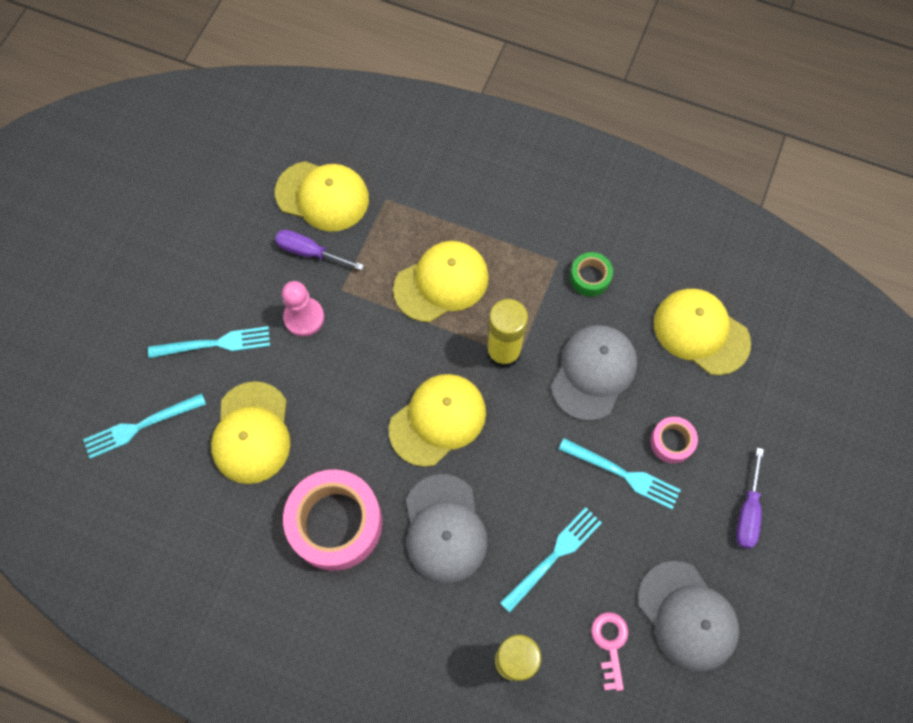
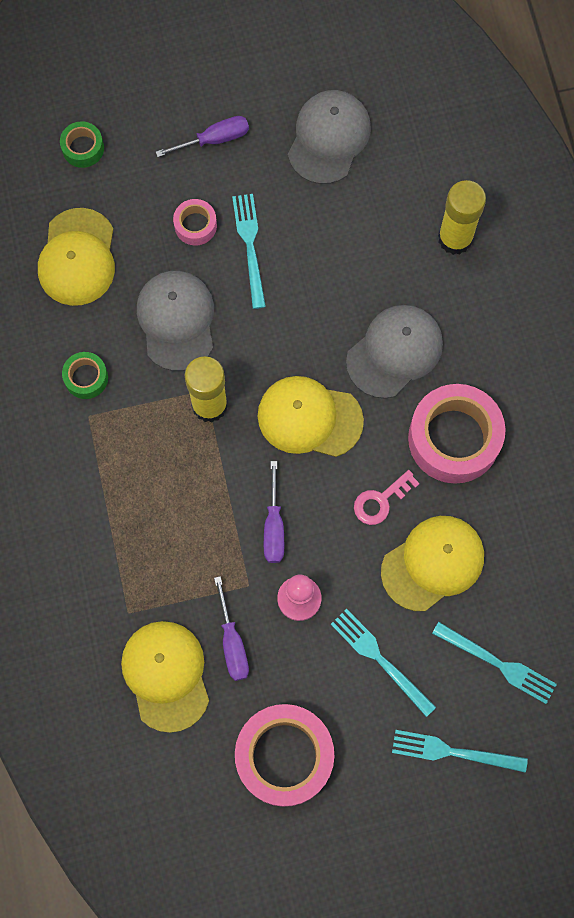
camera: 125 degrees left, 5 degrees up
(205, 235) = (284, 756): none -> pink tape
(371, 335) = (274, 527): none -> purple screwdriver
(441, 283) = (180, 502): yellow cap -> none
(554, 556) = (354, 257): turquoise fork -> turquoise fork (453, 752)
(593, 372) = (176, 321): grey cap -> grey cap turned 90 degrees clockwise
(610, 644) = (390, 179): pink key -> pink key (381, 501)
(804, 397) = (83, 148): none -> green tape

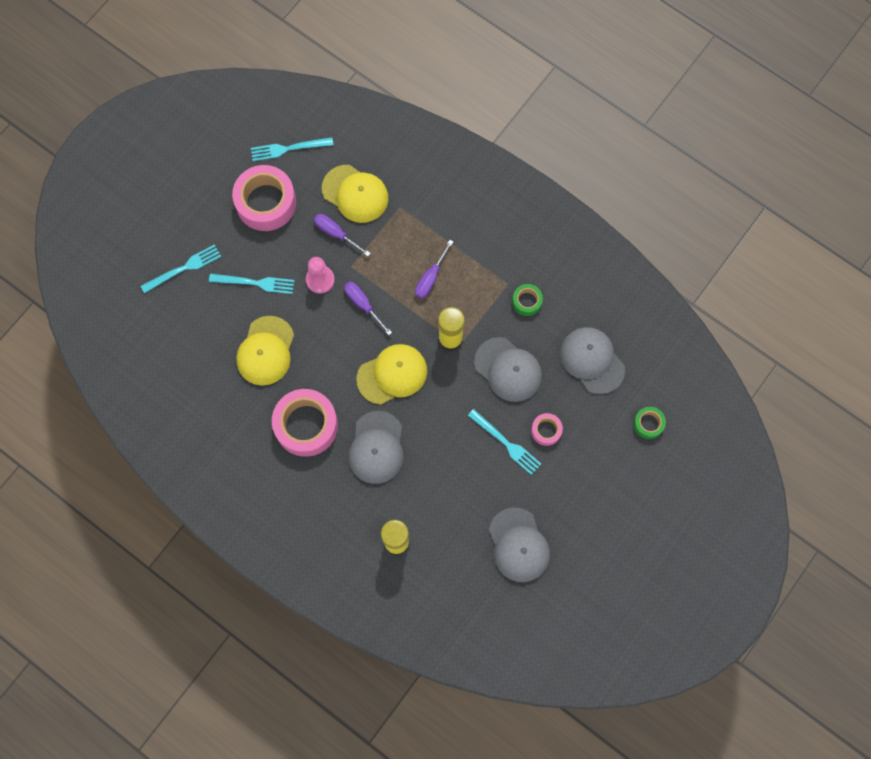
camera: 140 degrees right, 0 degrees up
(77, 257) = (592, 360): yellow cap -> grey cap
(215, 139) = (581, 490): purple screwdriver -> purple screwdriver (430, 278)
(381, 501) = (318, 361): pink key -> none
(498, 664) = (193, 327): turquoise fork -> turquoise fork (288, 149)

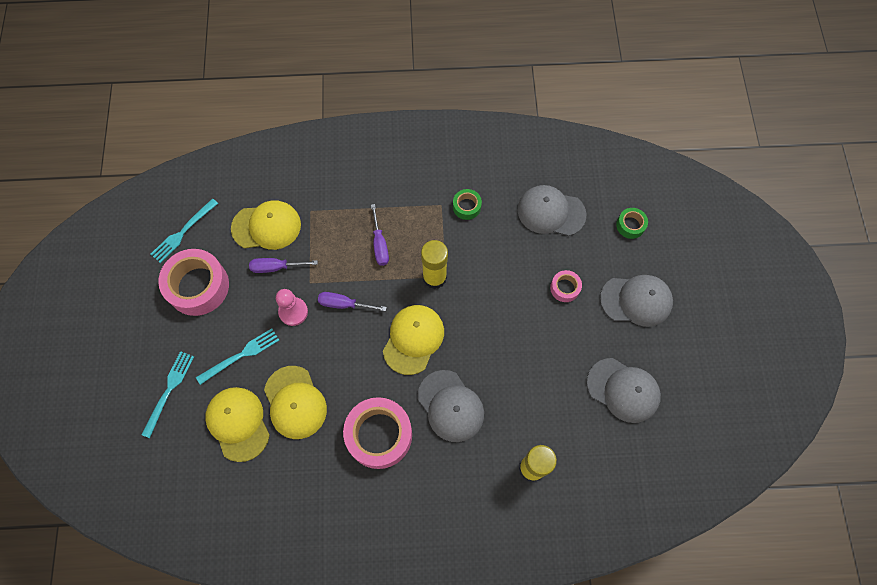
camera: 40 degrees left, 5 degrees down
(213, 333) = (238, 423): none -> yellow cap
(506, 443) = (545, 321): turquoise fork -> none
(508, 369) = (497, 266): grey cap -> grey cap (636, 300)

